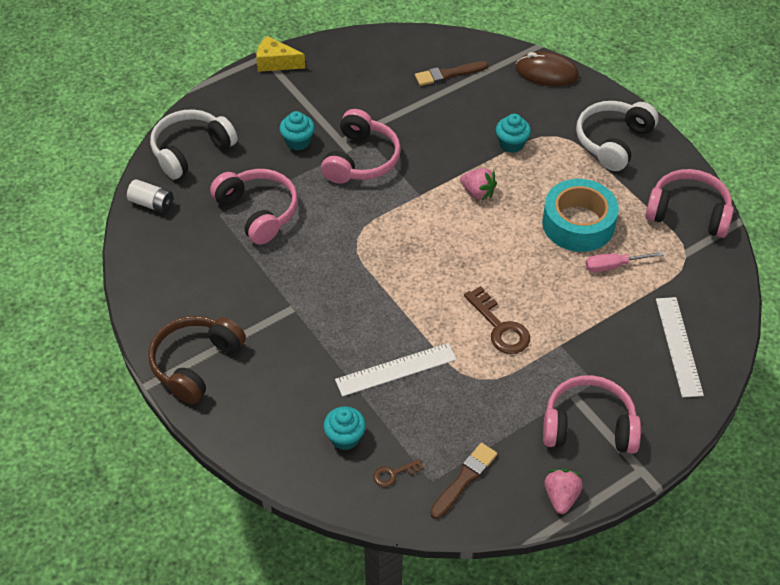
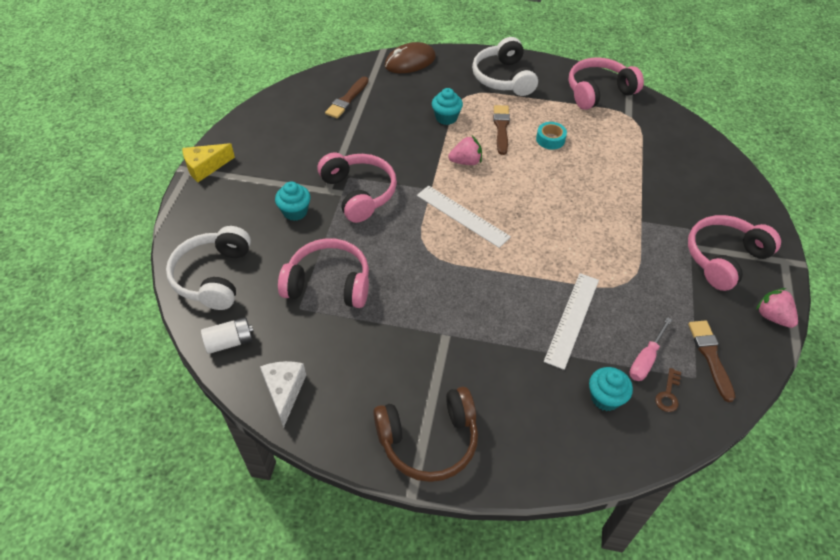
camera: 45 degrees left, 0 degrees up
(147, 261) = (284, 391): none -> white cheese
(195, 363) = (429, 441): brown headphones -> brown headphones turned 90 degrees counterclockwise
(500, 327) = (594, 237): brown key -> none
(548, 184) = (501, 128): none -> brown brush
(578, 224) = (550, 139): turquoise tape -> turquoise tape, size x0.46
(613, 266) = (603, 150): pink screwdriver -> pink screwdriver (646, 359)
(678, 346) = (699, 171): white ruler -> white ruler (462, 216)

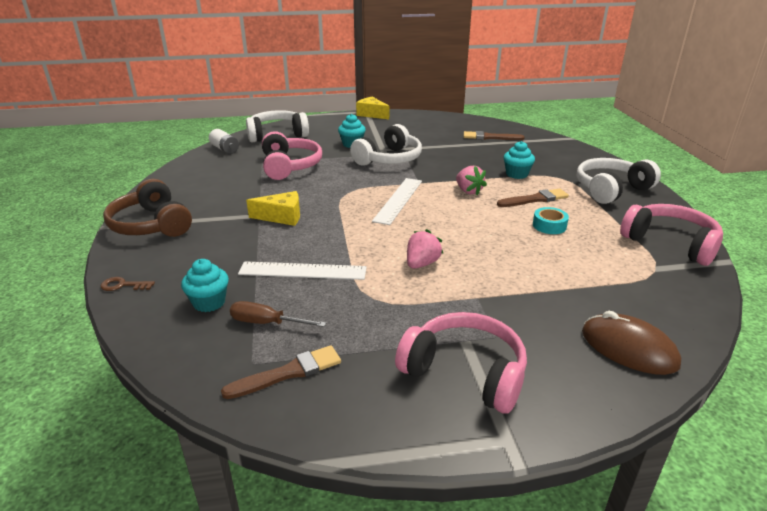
camera: 70 degrees right, 20 degrees down
(284, 391) = (188, 171): white cheese -> none
(359, 193) = (389, 159): pink headphones -> white headphones
(410, 62) = (570, 149): brown mouse -> brown mouse (628, 348)
(459, 315) = (282, 217): none -> yellow cheese
(646, 359) = (266, 323): pink screwdriver -> brown screwdriver
(668, 394) = (223, 344): brown key -> brown key (123, 285)
(772, 317) = (383, 430): pink strawberry -> pink strawberry (422, 264)

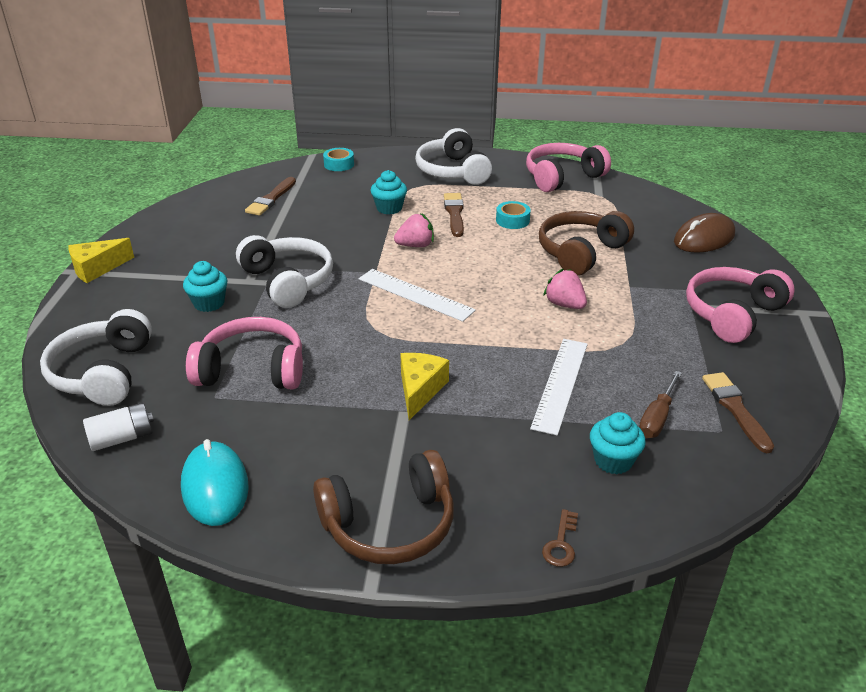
camera: 75 degrees left, 5 degrees up
(187, 175) = (215, 487): none -> turquoise mouse
(521, 265) = (580, 252): none -> brown headphones
(566, 148) = (339, 164): none -> turquoise tape

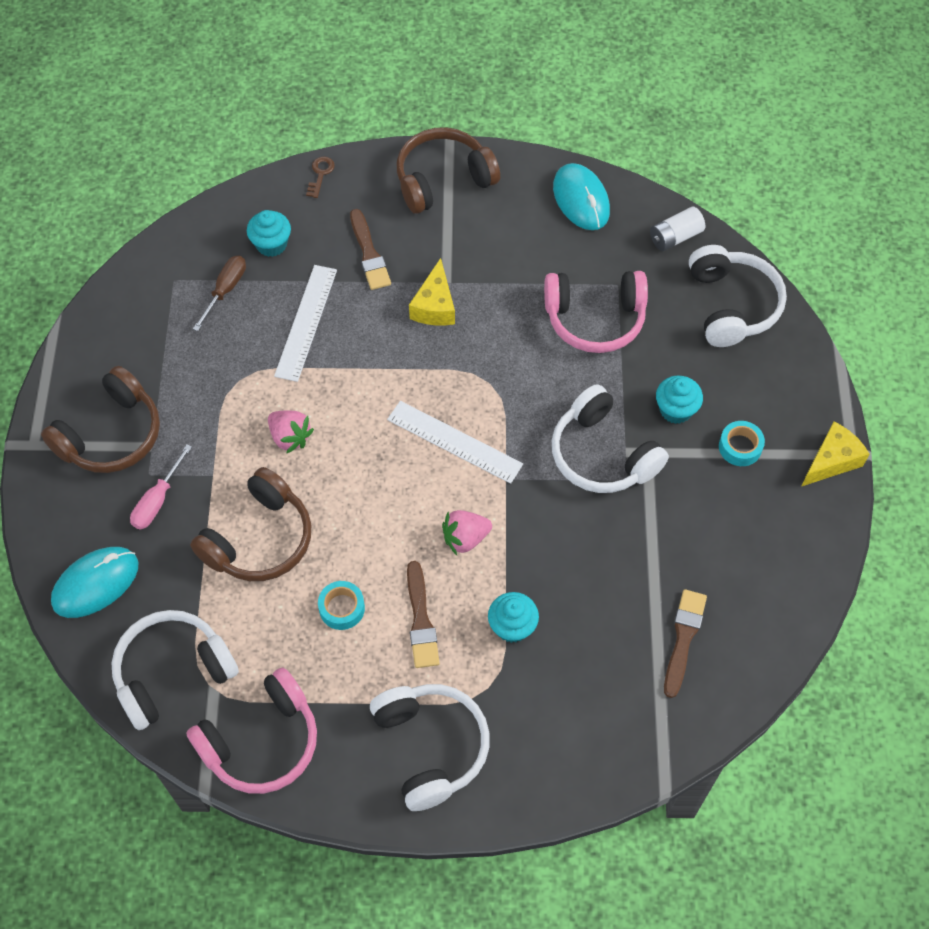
camera: 175 degrees right, 25 degrees up
(339, 164) = (613, 756): turquoise tape -> turquoise tape (740, 447)
(630, 202) = (172, 672): none -> white headphones
(672, 275) = (157, 500): none -> pink screwdriver
(704, 238) = (96, 584): brown mouse -> turquoise mouse
(732, 314) = (111, 435): pink headphones -> brown headphones
(735, 409) = (153, 305): brown brush -> brown brush (369, 253)

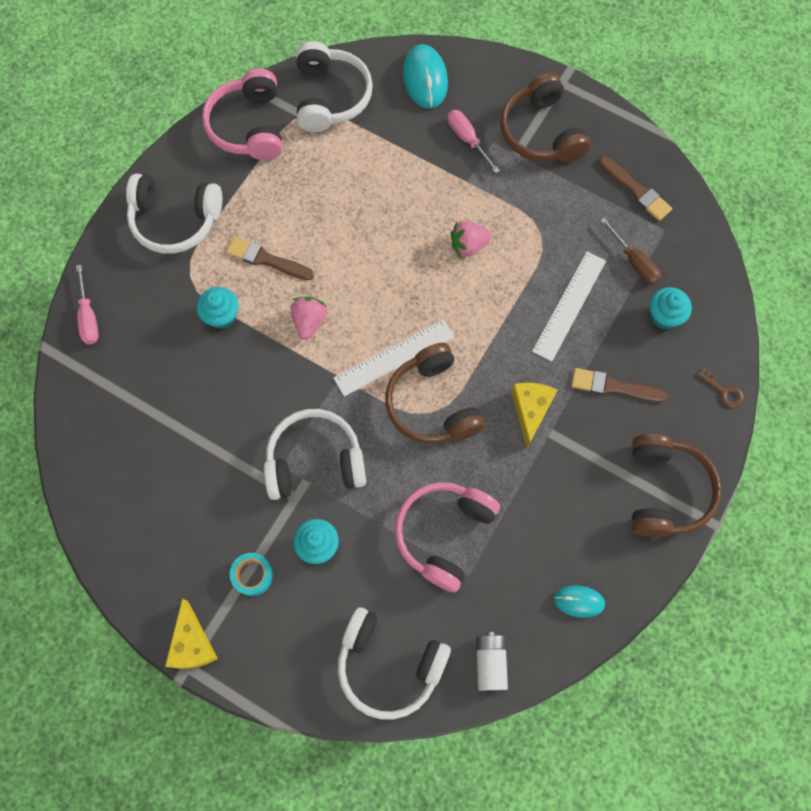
camera: 120 degrees right, 10 degrees up
(259, 539) = (395, 188): brown headphones -> brown headphones (432, 404)
(306, 322) = (569, 305): white ruler -> white ruler turned 75 degrees clockwise
(342, 608) = (309, 215): turquoise tape -> none
(435, 306) = (530, 410): yellow cheese -> yellow cheese turned 60 degrees clockwise
(581, 199) = (579, 601): turquoise mouse -> turquoise mouse, size x0.59
(601, 764) = (89, 317): none -> pink screwdriver
(683, 638) = (133, 426): brown brush -> brown brush (636, 190)

